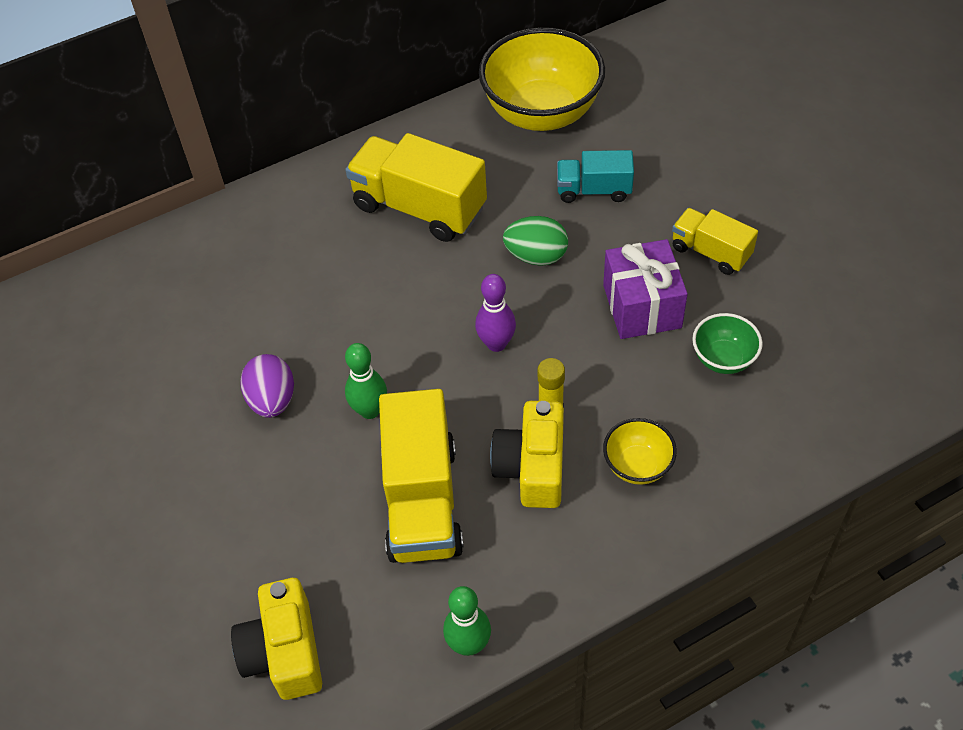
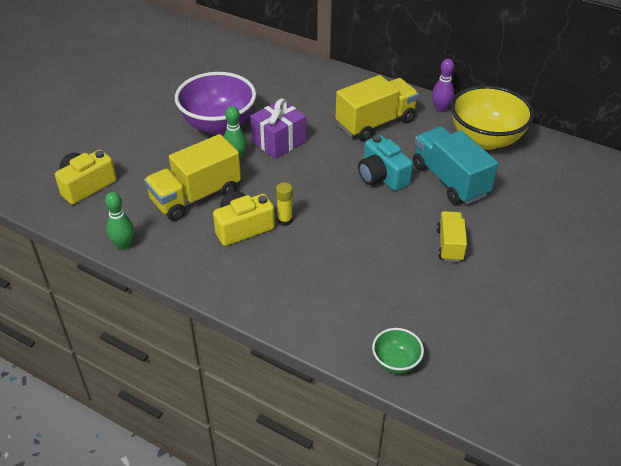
camera: 55 degrees right, 10 degrees down
(272, 400) = (218, 125): purple egg -> purple bowl
(419, 207) = (375, 123): yellow truck -> yellow truck turned 60 degrees clockwise
(496, 343) = (311, 184): purple bowling pin -> purple bowling pin (440, 109)
(536, 256) = (382, 176): green egg -> turquoise camera
(594, 190) = (449, 180): turquoise truck -> turquoise truck, size x1.75
(637, 466) = (273, 268): yellow bowl -> none
(642, 306) = (383, 230): purple gift -> purple gift (279, 142)
(723, 359) = (375, 278): green bowl -> green bowl (395, 362)

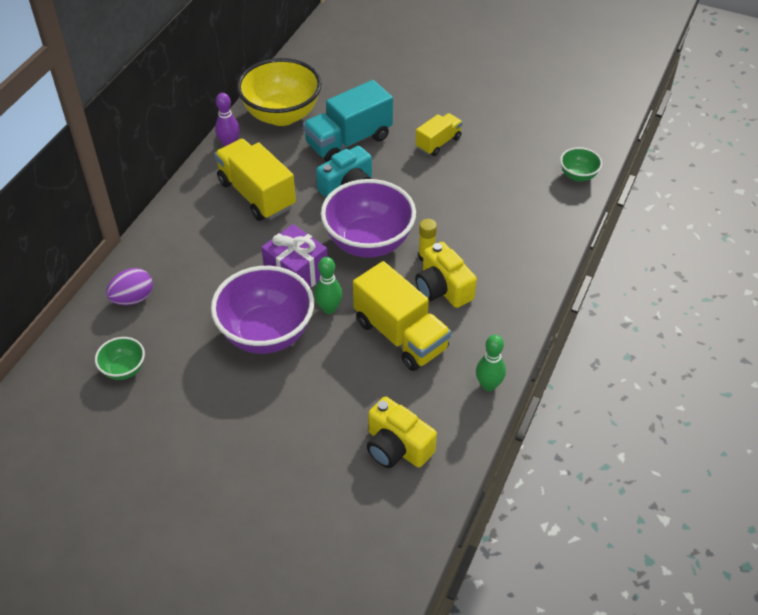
camera: 95 degrees left, 5 degrees up
(204, 64) = (124, 369): none -> green bowl
(268, 66) = (133, 298): none -> purple egg
(308, 185) = (368, 242): none -> purple bowl
(450, 245) = (438, 143): yellow truck -> yellow truck turned 135 degrees clockwise

